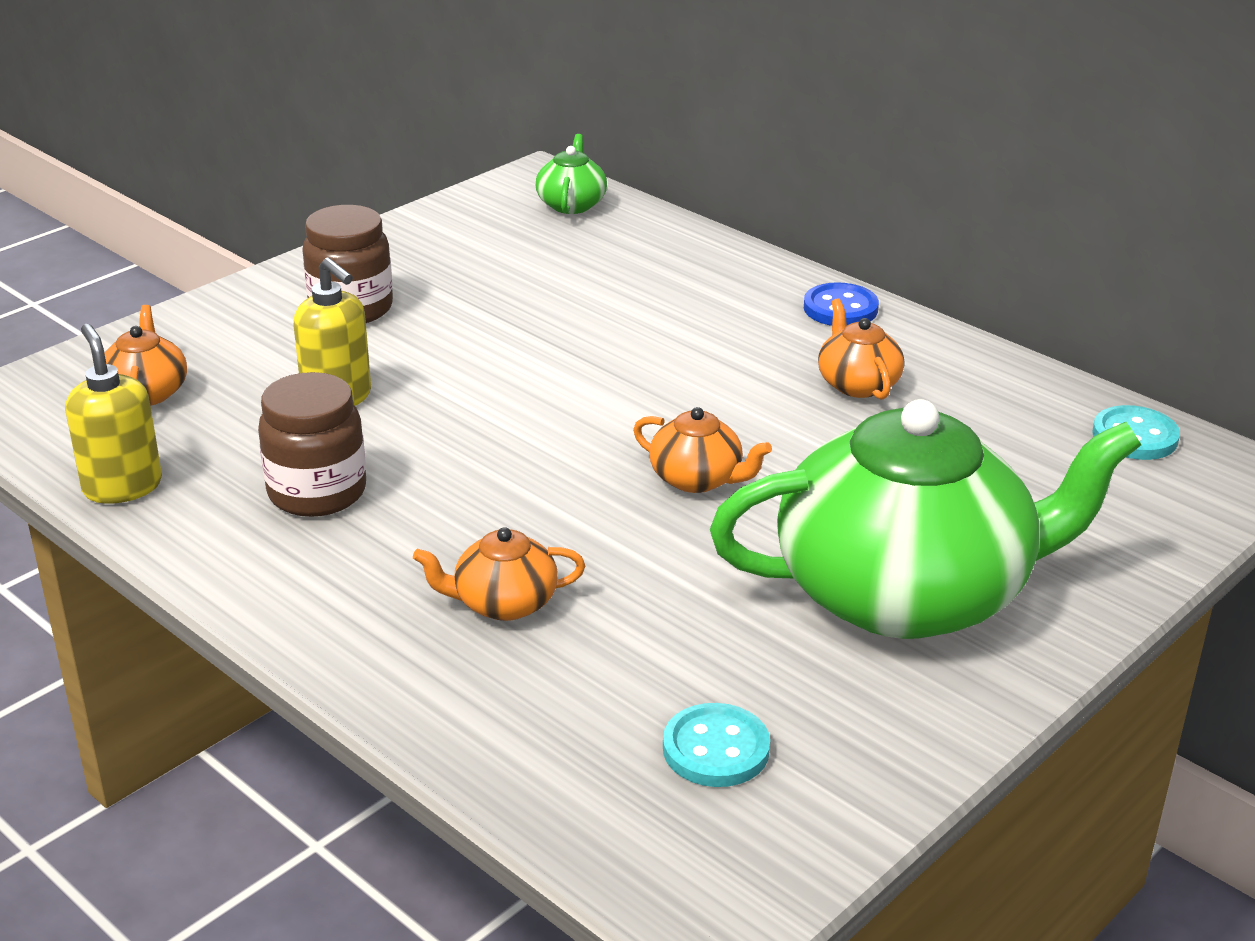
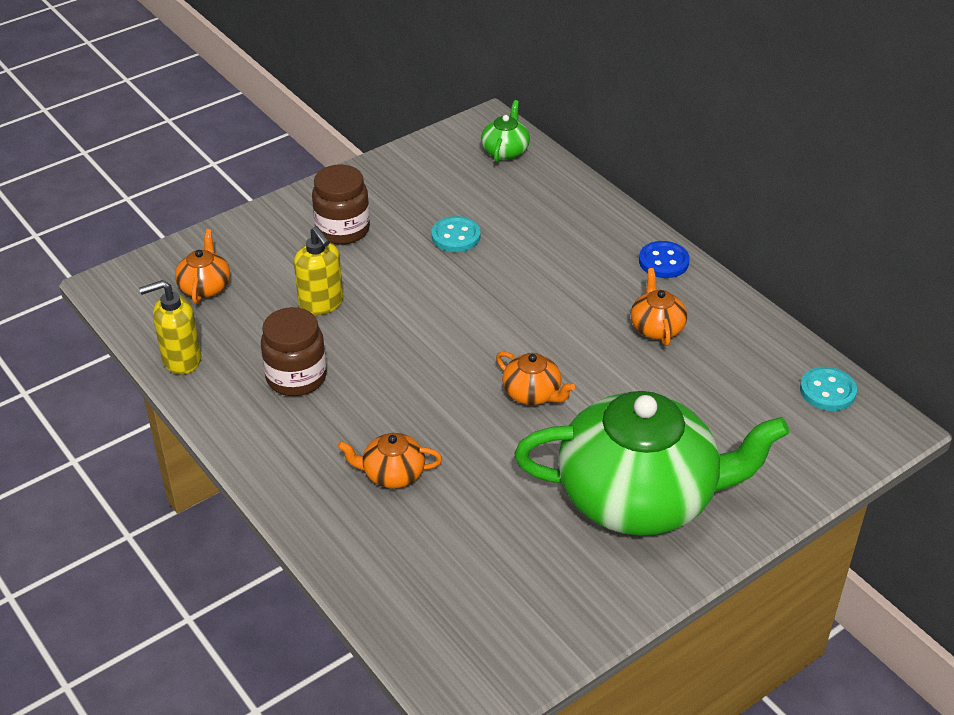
camera: 10 degrees right, 10 degrees up
(122, 487) = (181, 360): yellow soap dispenser -> yellow soap dispenser turned 90 degrees counterclockwise
(716, 749) = (494, 593): turquoise button -> turquoise button (456, 236)

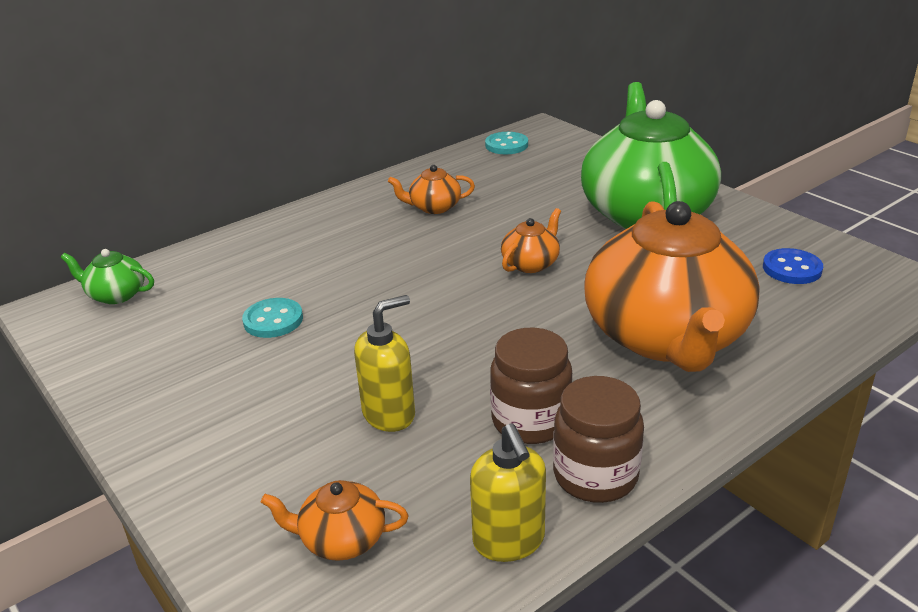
camera: 90 degrees left, 10 degrees down
(342, 230) = (236, 410): brown jar -> brown jar (595, 475)
(392, 474) = (666, 337): orange teapot -> orange teapot, size x2.49
(663, 261) = (341, 205): blue button -> blue button (792, 269)

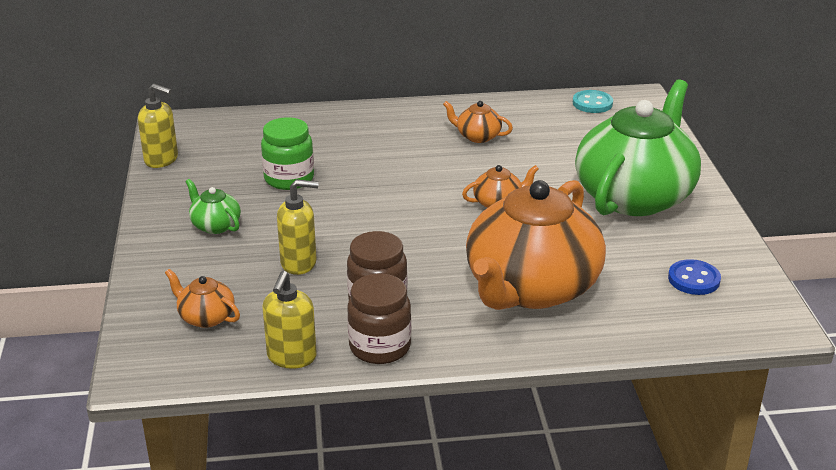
camera: 30 degrees right, 0 degrees up
(80, 356) = (161, 159): none -> yellow soap dispenser
(116, 295) = (213, 127): green teapot -> green teapot (215, 225)
(273, 320) = (289, 179): turquoise button -> green jar

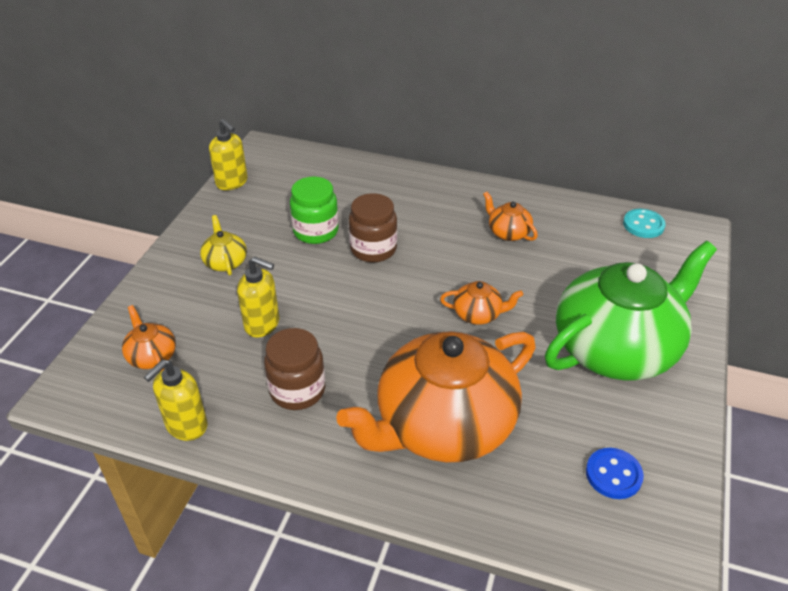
camera: 25 degrees right, 10 degrees up
(215, 225) = (225, 262): green teapot -> yellow teapot
(380, 347) = (264, 443): brown jar -> brown jar (373, 249)

